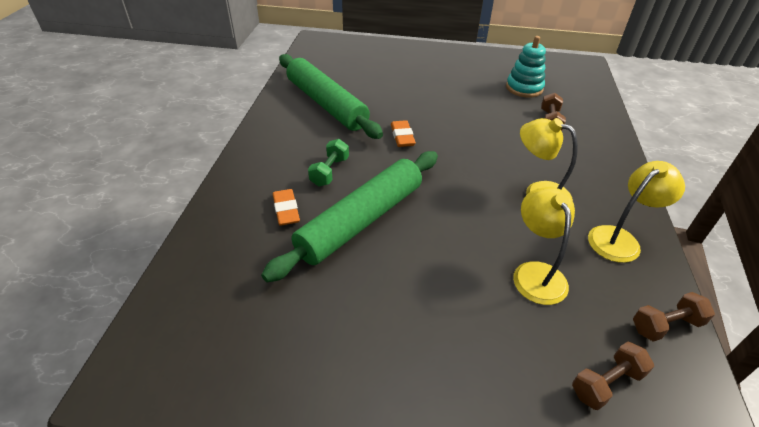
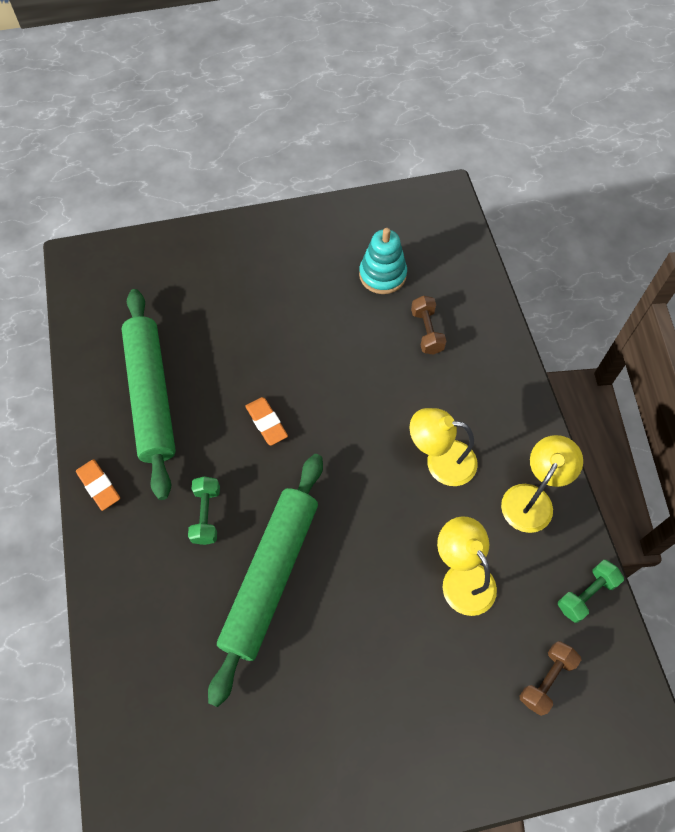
camera: 20 degrees left, 20 degrees up
(286, 210) = (184, 593): orange eraser -> orange eraser (99, 486)
(326, 104) = (151, 396): green rolling pin -> green rolling pin turned 45 degrees clockwise
(665, 325) = (586, 594): brown dumbbell -> green dumbbell

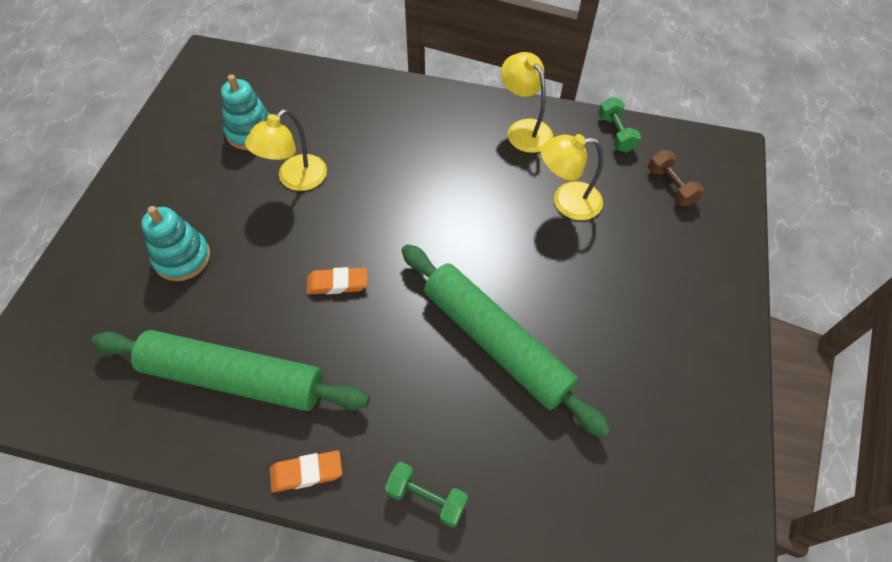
camera: 65 degrees left, 5 degrees down
(206, 515) = (403, 375): green dumbbell -> green dumbbell (426, 498)
(234, 302) = (182, 258): none -> turquoise stacking toy
(427, 332) = (332, 127): brown dumbbell -> none
(440, 461) = (458, 171): yellow lamp -> yellow lamp (295, 179)

